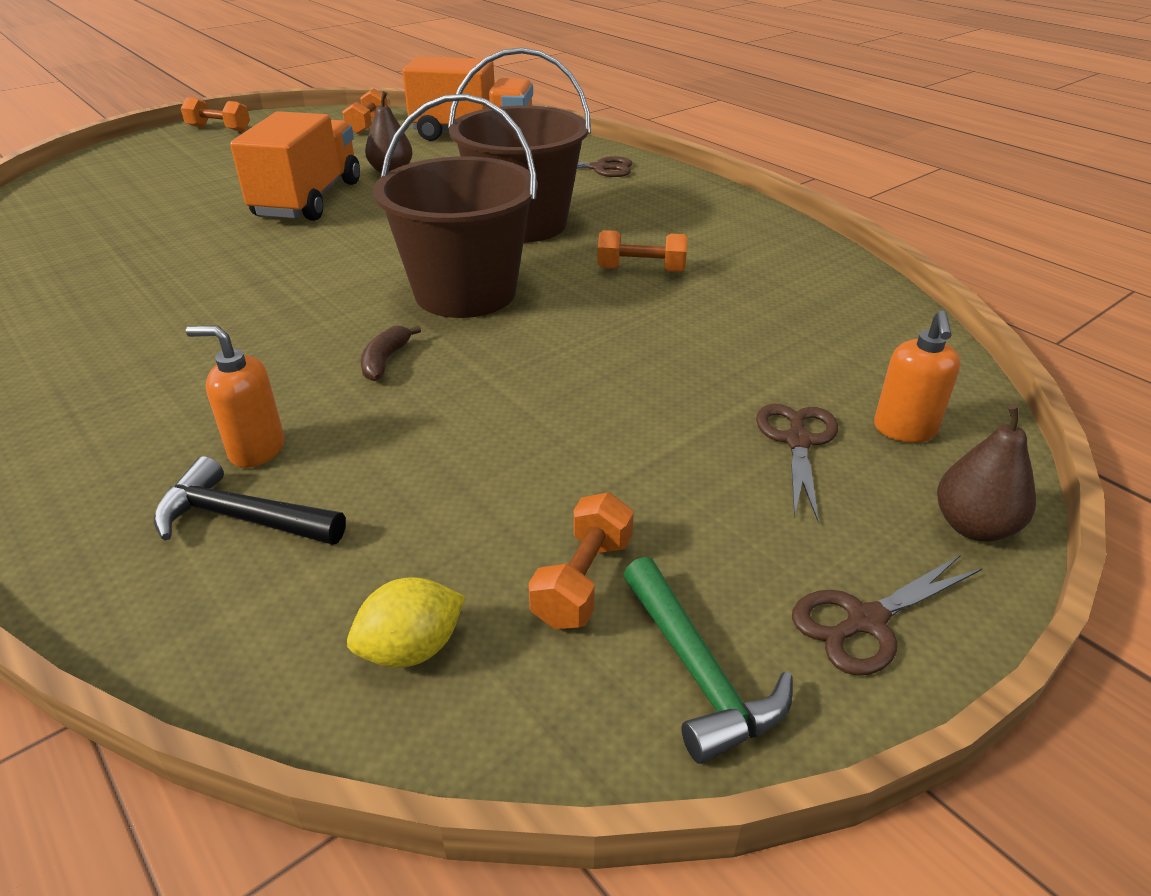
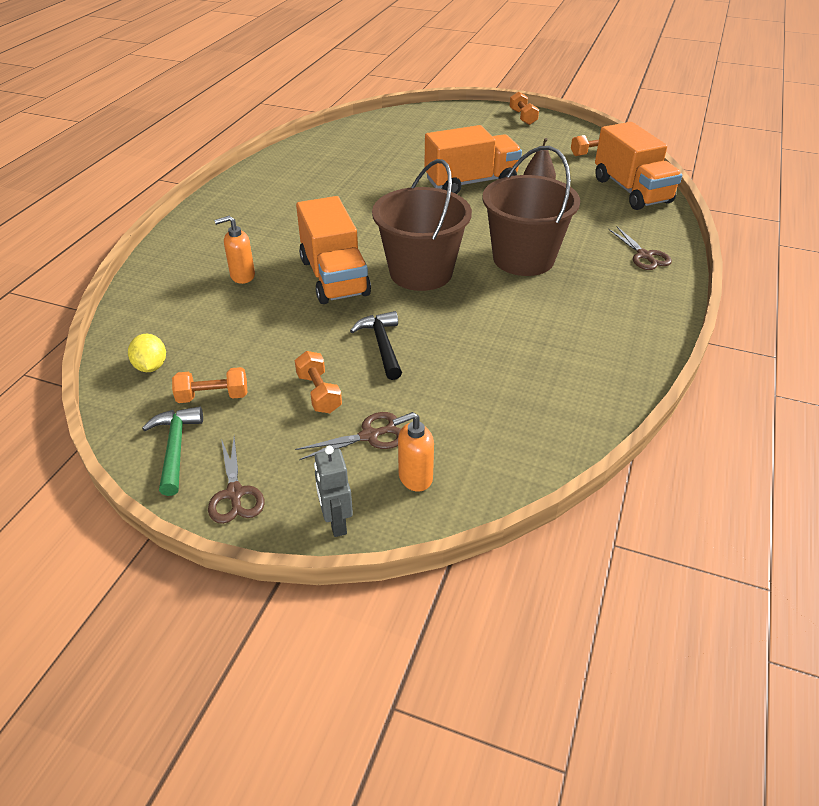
camera: 60 degrees right, 5 degrees up
(241, 518) = (198, 294): black hammer -> black hammer (382, 345)
(256, 450) = (242, 276): orange soap dispenser -> orange soap dispenser turned 90 degrees counterclockwise
(385, 361) = (334, 277): brown banana -> orange truck
(411, 649) = (151, 366): yellow lemon -> yellow lemon turned 45 degrees clockwise
(641, 270) = (511, 321): orange dumbbell -> orange dumbbell (319, 393)
(699, 673) = (175, 448): green hammer -> green hammer turned 135 degrees clockwise
(866, 621) = (235, 493): brown scissors -> brown scissors turned 135 degrees counterclockwise
(973, 526) = (336, 523): brown pear -> grey robot

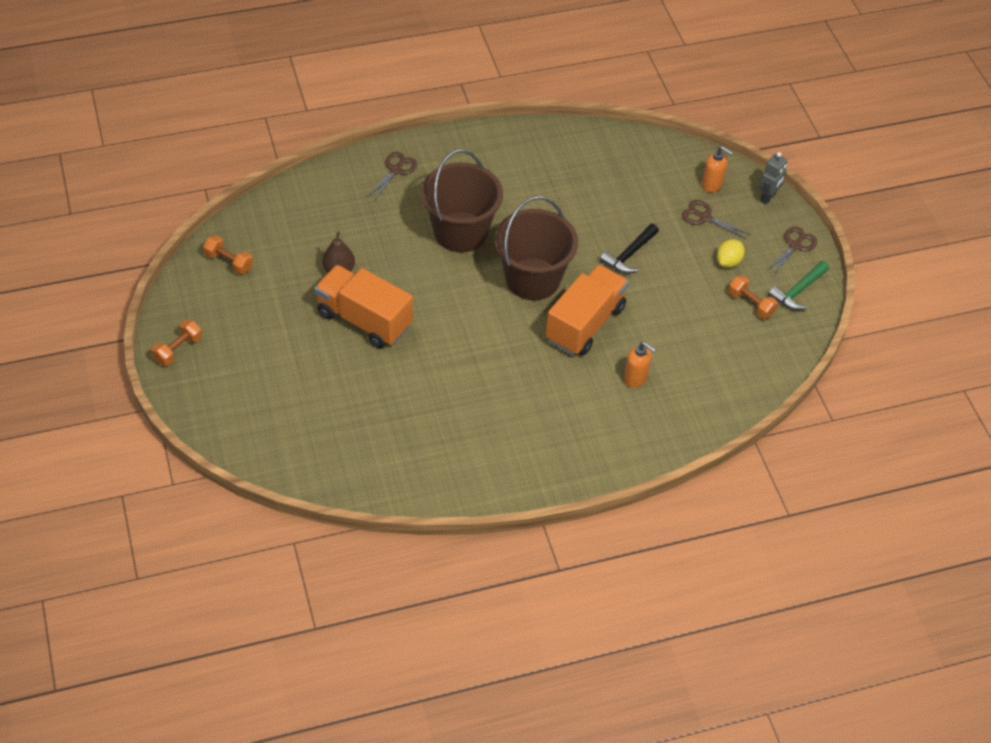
camera: 130 degrees left, 10 degrees up
(151, 366) = (762, 353): yellow lemon -> yellow lemon (728, 261)
(319, 393) = (698, 258): orange dumbbell -> none
(631, 191) = (289, 211): orange truck -> none

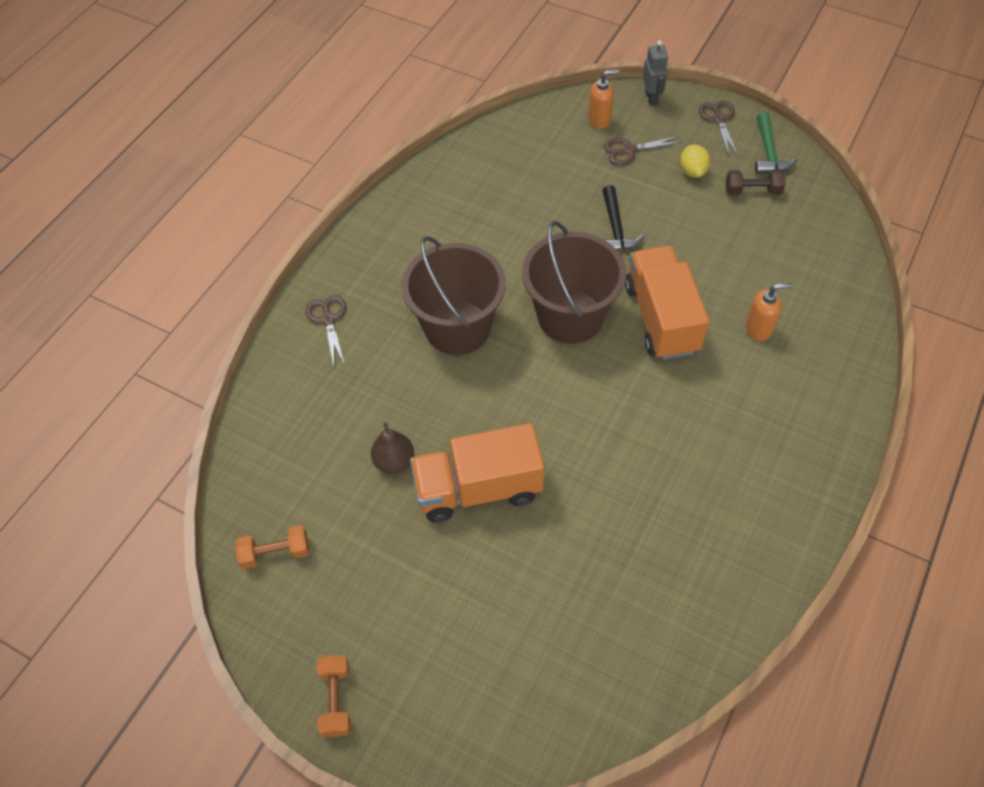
camera: 40 degrees left, 5 degrees up
(750, 304) = (752, 191): orange dumbbell -> brown dumbbell

